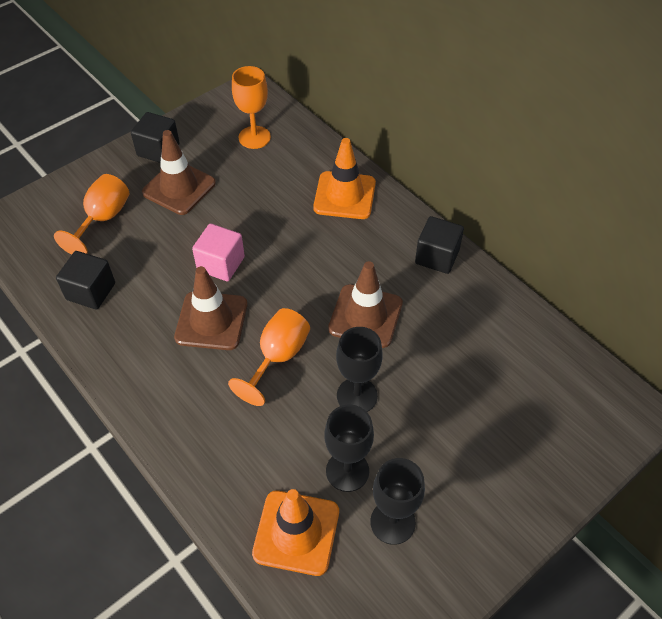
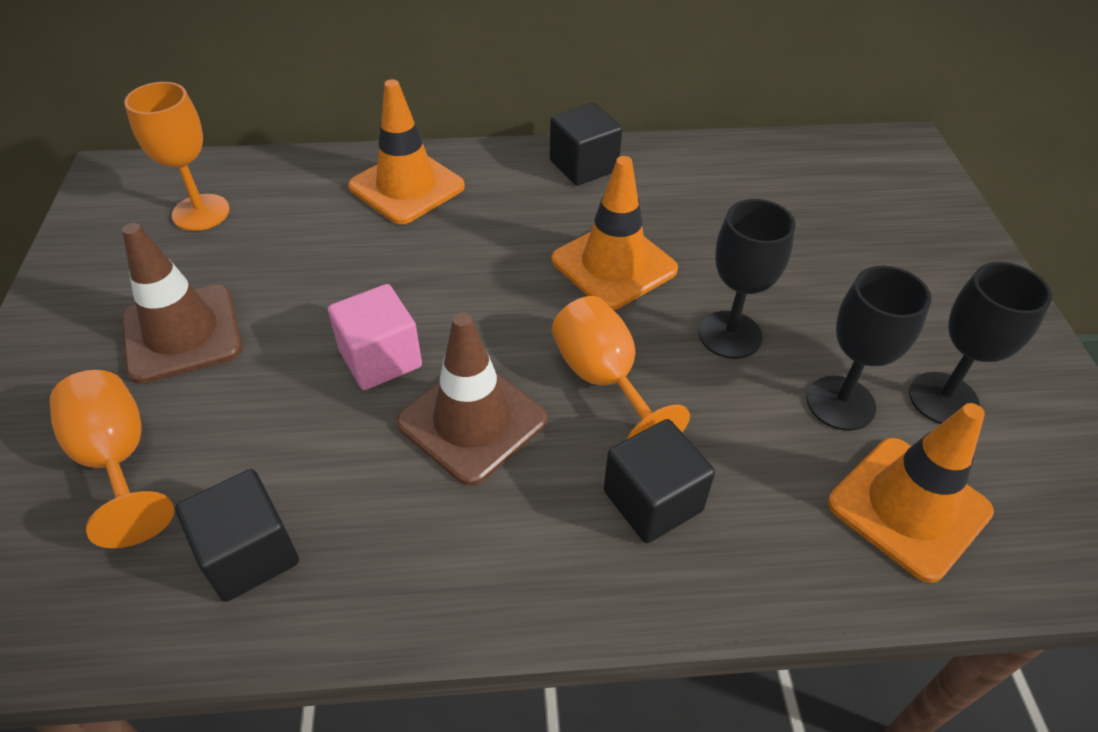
camera: 55 degrees left, 5 degrees down
(158, 150) = (75, 320): black cube -> black cube (653, 501)
(365, 316) = (614, 265): brown traffic cone -> orange traffic cone

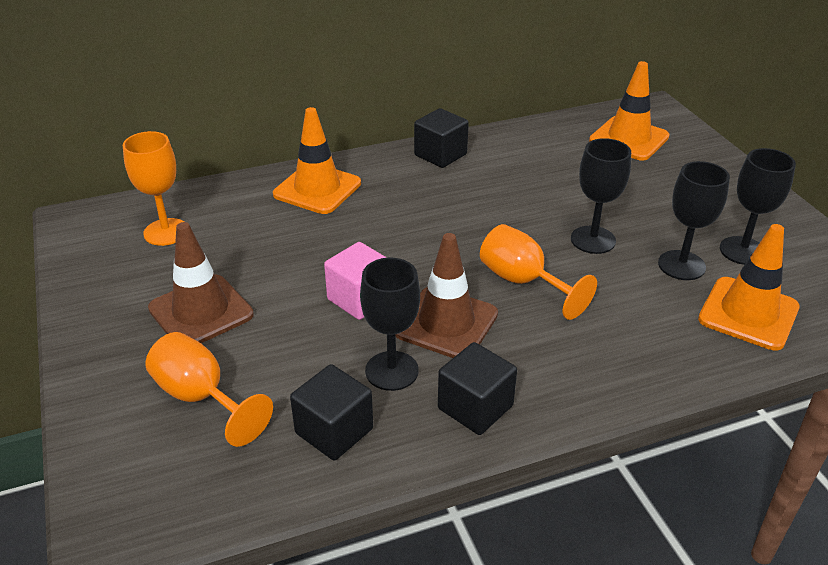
camera: 15 degrees left, 10 degrees down
(367, 478) = (392, 371): none -> black goblet
(614, 265) = (494, 212): orange traffic cone -> orange traffic cone (629, 139)
(653, 501) = (590, 343): black cube -> black cube (475, 407)

